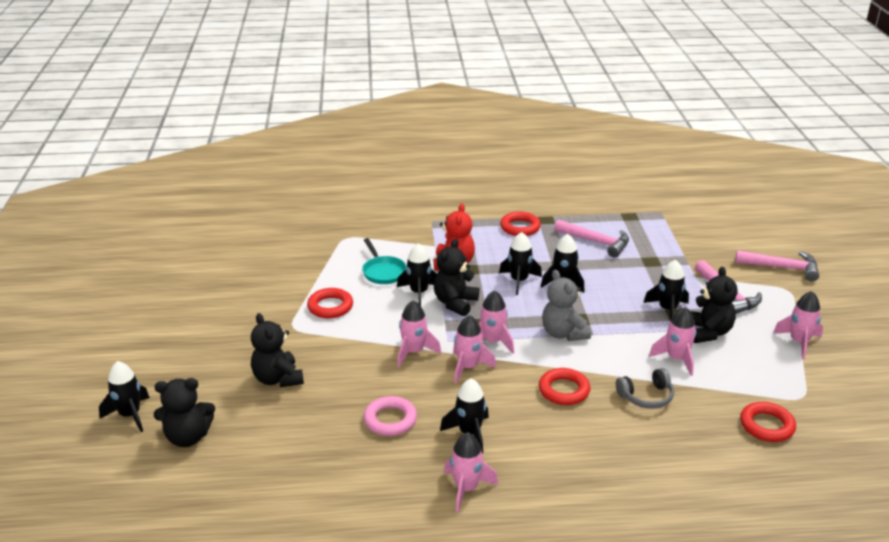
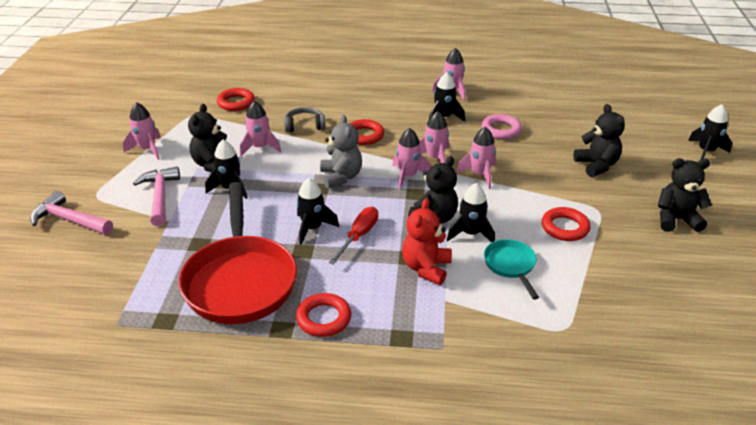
camera: 170 degrees left, 5 degrees up
(188, 437) = (650, 134): black teddy bear -> black teddy bear (676, 220)
(519, 281) = (359, 236): black rocket -> red screwdriver
(596, 242) = (240, 280): pink hammer -> red pan

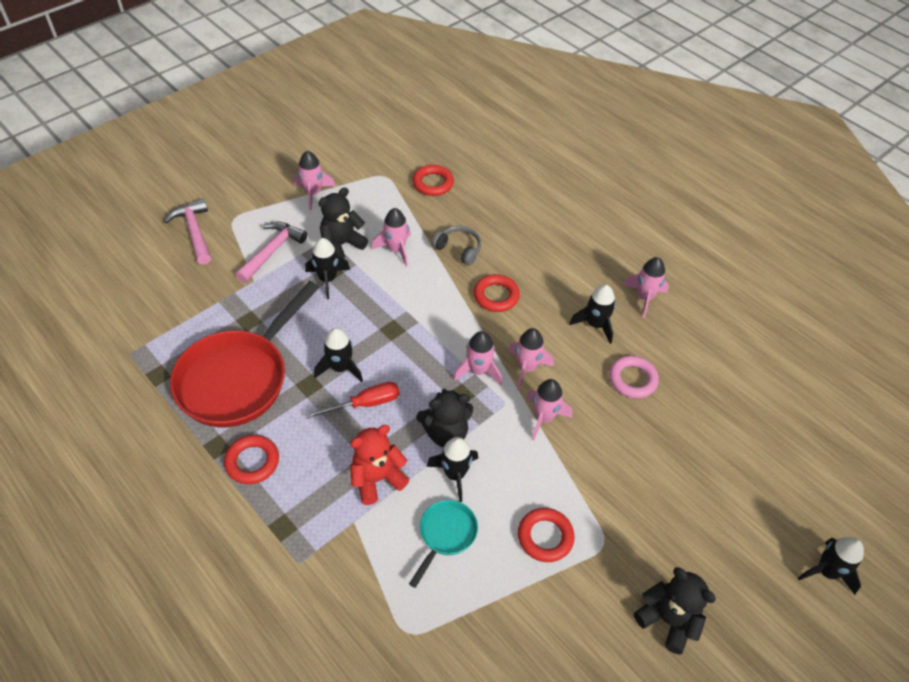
camera: 40 degrees right, 15 degrees up
(341, 177) = (422, 330): grey teddy bear -> none
(596, 165) = (674, 494): black teddy bear -> none

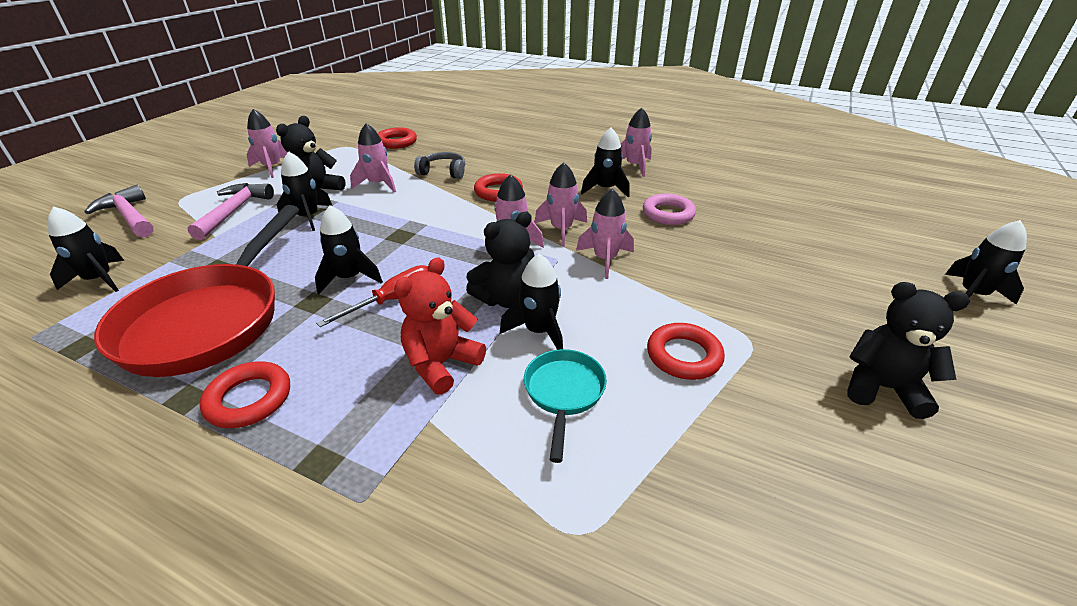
camera: 20 degrees left, 15 degrees down
(171, 307) = (99, 280): none -> black rocket

